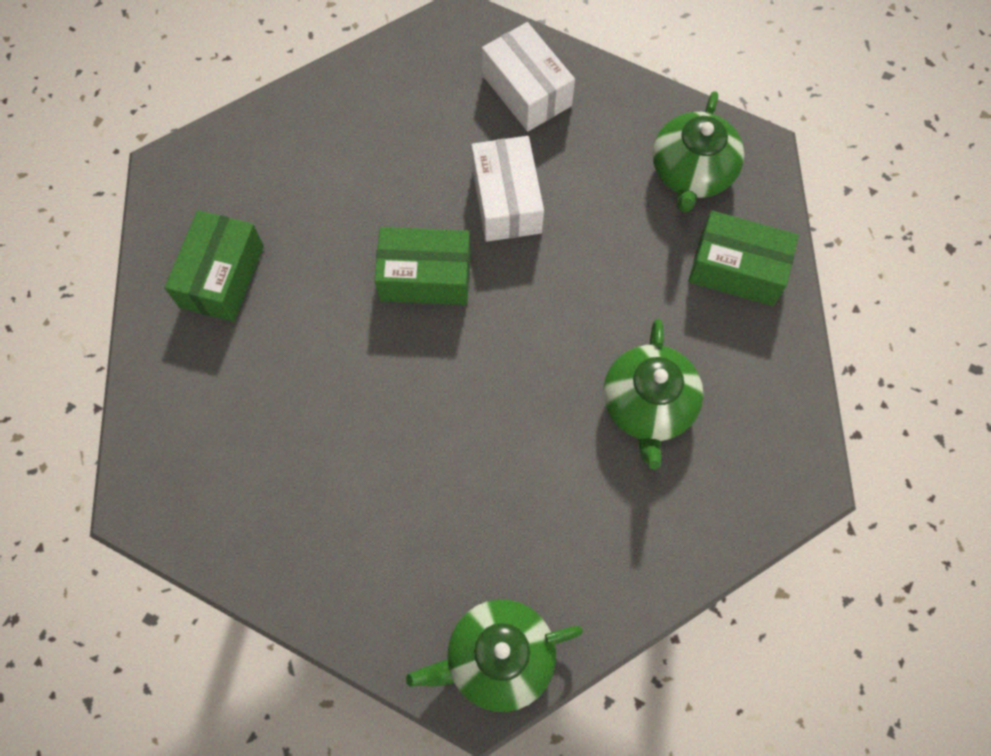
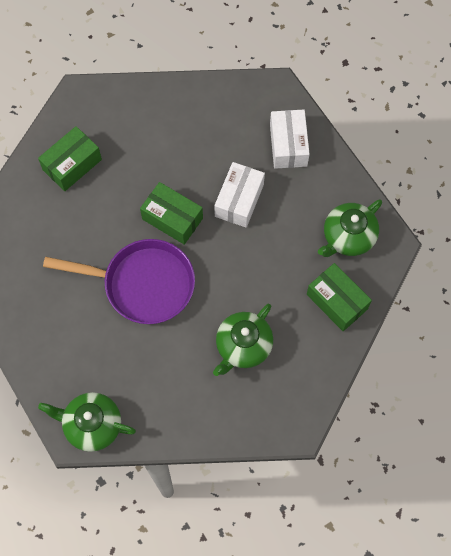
camera: 30 degrees right, 0 degrees up
(442, 396) = (143, 284): none -> purple pan

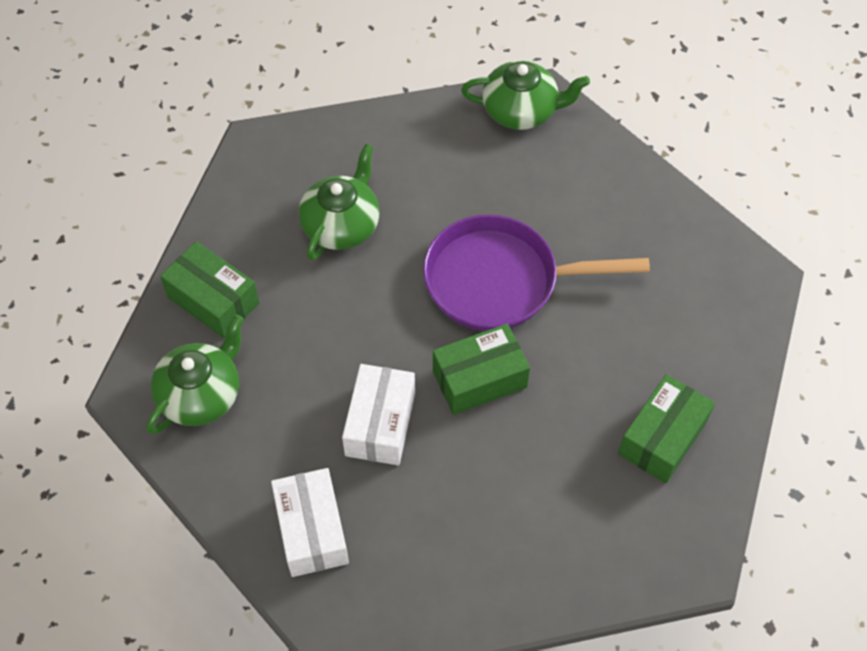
camera: 170 degrees right, 10 degrees down
(172, 218) = (479, 379): green box -> green box turned 45 degrees counterclockwise

